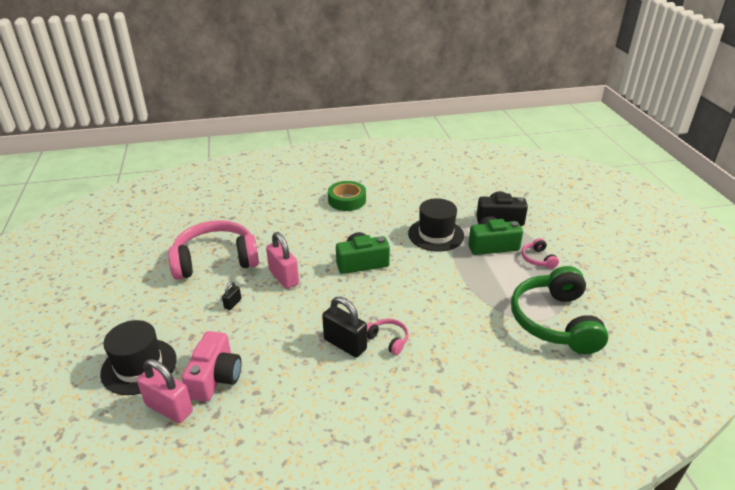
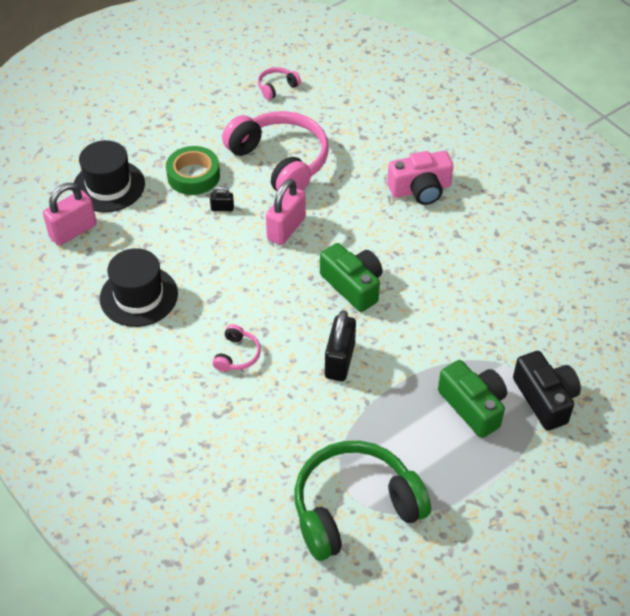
camera: 65 degrees right, 15 degrees up
(169, 408) = (73, 231): pink padlock -> pink padlock turned 45 degrees clockwise
(215, 377) = (121, 244): pink camera -> pink camera (420, 189)
(345, 344) = (212, 321): black padlock -> black padlock (339, 361)
(347, 200) = (473, 223): green tape -> green tape (193, 176)
(436, 234) = (458, 338): black hat -> black hat (139, 296)
(537, 259) = (475, 465): pink headphones -> pink headphones (277, 87)

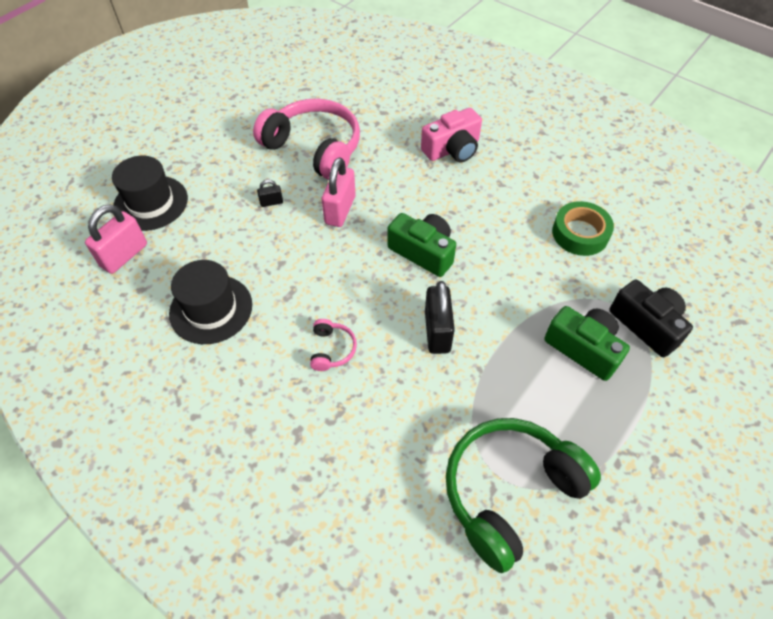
camera: 15 degrees left, 5 degrees up
(193, 176) = (234, 177): green tape -> green tape (580, 233)
(277, 87) = (289, 83): pink headphones -> none

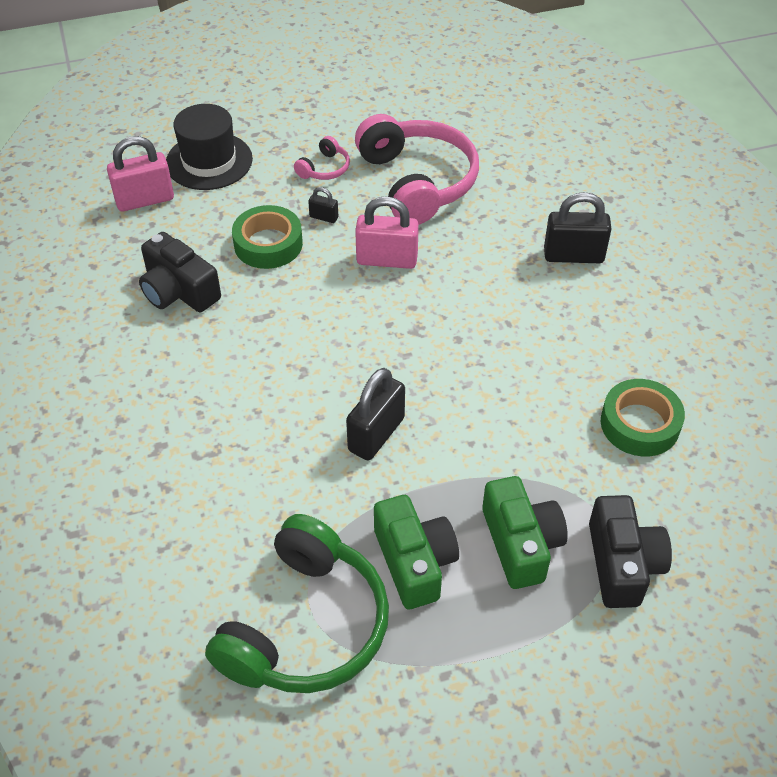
camera: 35 degrees right, 5 degrees down
(211, 309) = (179, 291): black hat -> black camera
(248, 241) = (268, 244): none -> green tape
(332, 349) = (256, 391): pink headphones -> pink headphones (324, 168)
(340, 210) = (387, 260): pink padlock -> pink padlock turned 45 degrees clockwise
(423, 252) = (436, 348): green camera -> green camera (414, 562)
(452, 149) = (573, 256): pink camera -> black padlock
(509, 492) = (306, 626): green headphones -> green headphones turned 120 degrees clockwise

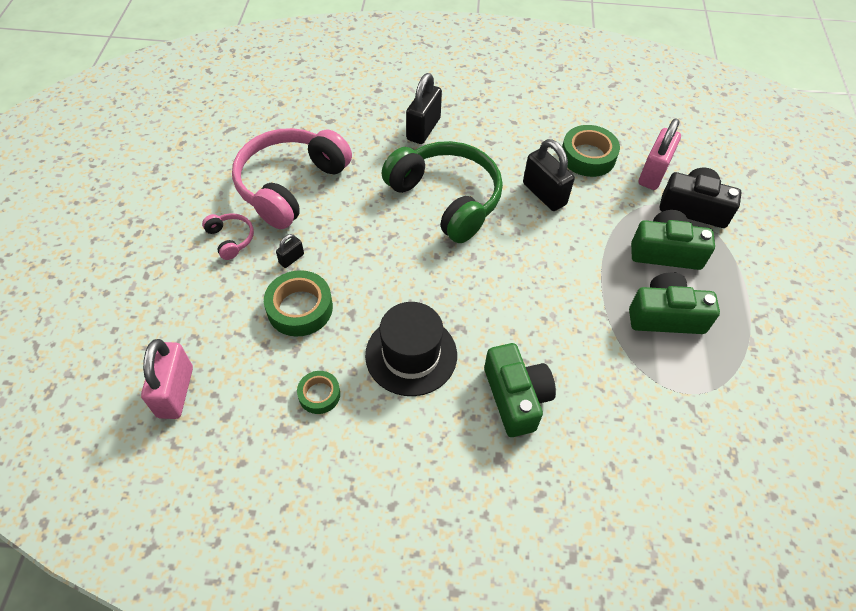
camera: 70 degrees left, 5 degrees up
(179, 291) = (319, 394): black camera -> green tape
(209, 161) = (158, 322): black hat -> black hat (411, 355)
(236, 441) = (516, 397): none -> green camera
(306, 626) = (705, 400): green headphones -> green headphones (447, 198)
(376, 434) = (544, 300): black padlock -> black padlock (544, 194)
(387, 260) = (366, 234): pink padlock -> pink padlock (653, 173)
(417, 182) = (290, 185): pink headphones -> pink headphones turned 60 degrees counterclockwise

